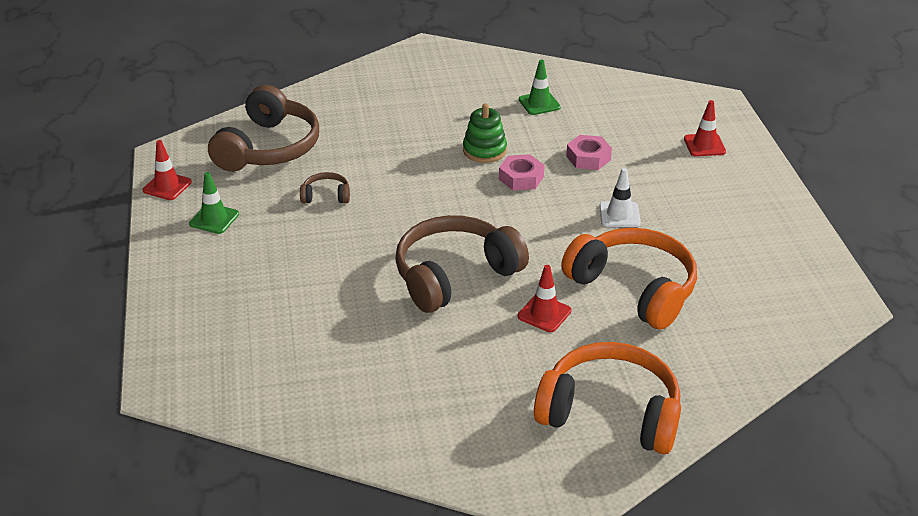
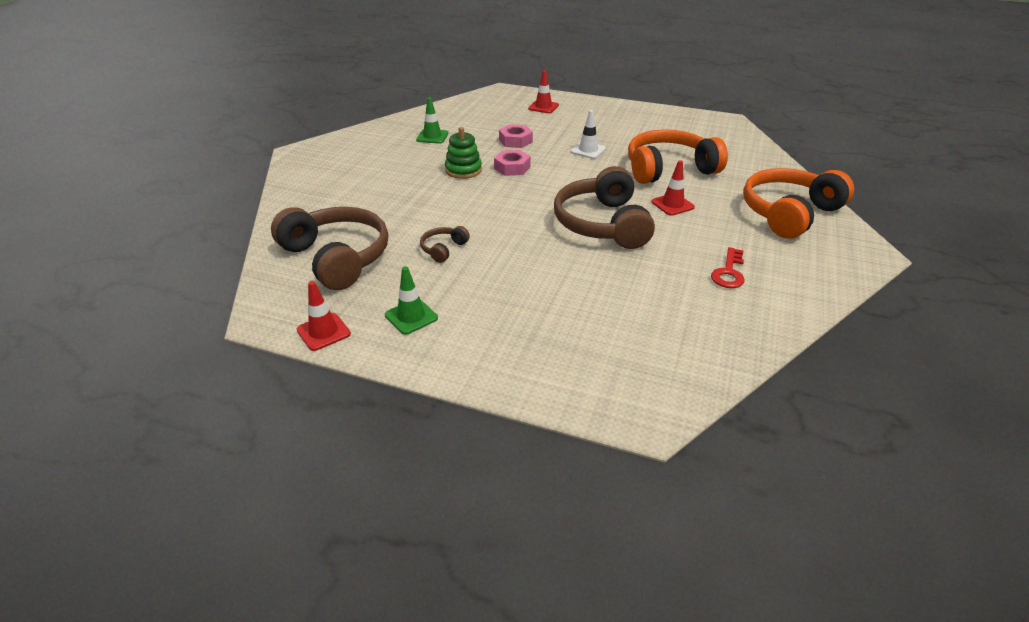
camera: 60 degrees left, 0 degrees up
(428, 389) = (729, 272): none -> red key

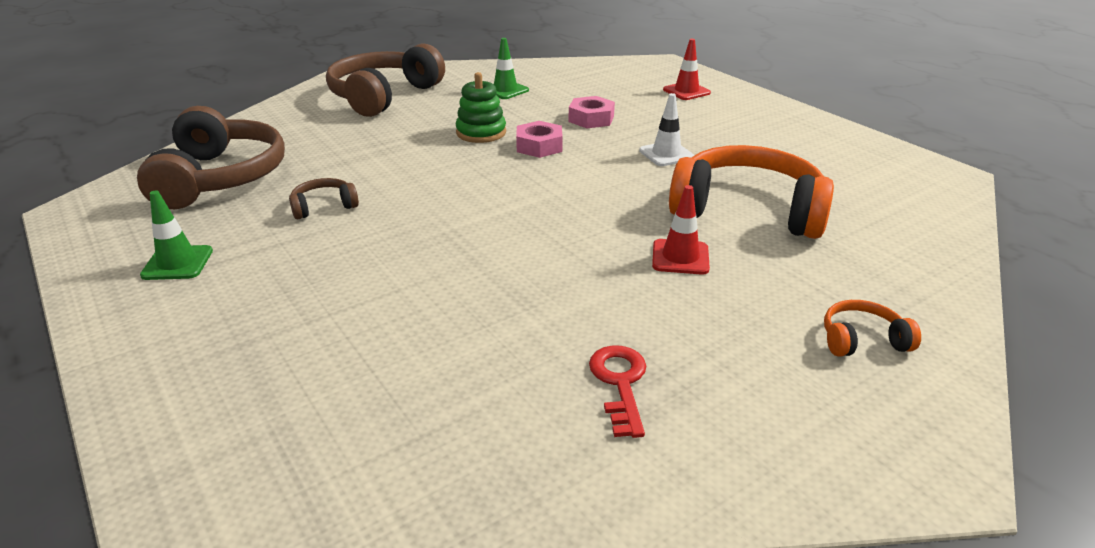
camera: 35 degrees right, 5 degrees down
(323, 332) = (88, 243): red traffic cone -> none
(603, 224) = (544, 246): brown headphones -> brown headphones (384, 96)
(729, 272) = (620, 383): red key -> red key turned 120 degrees clockwise
(789, 213) = (862, 340): orange headphones -> orange headphones, size x0.44

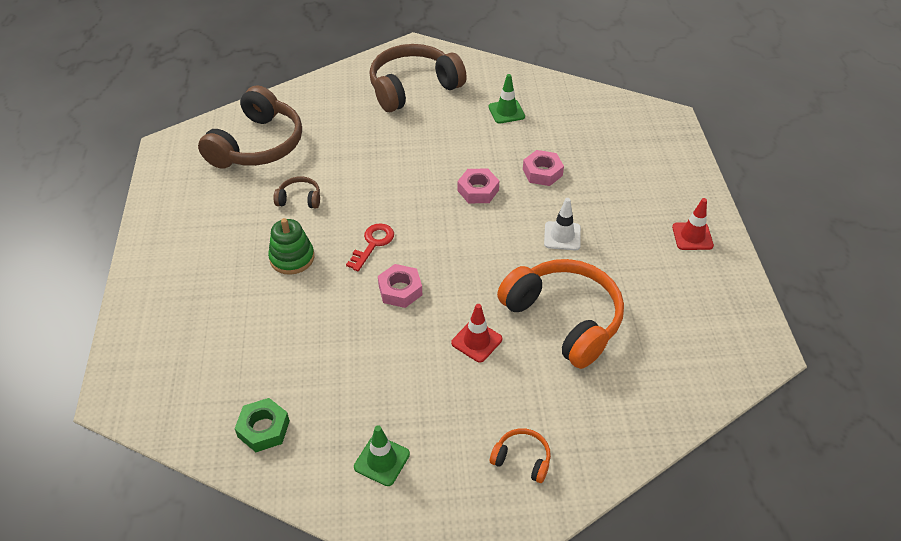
camera: 30 degrees right, 15 degrees up
(177, 263) = (196, 217): green traffic cone -> green traffic cone (382, 460)
(481, 133) = (449, 159): green stacking toy -> green stacking toy (292, 258)
(496, 453) = (263, 429): none -> green nut
(539, 244) = (400, 290): none -> pink nut
(620, 383) = (356, 418): red key -> red key (373, 244)
(686, 91) = (651, 165): red traffic cone -> red traffic cone (692, 236)

